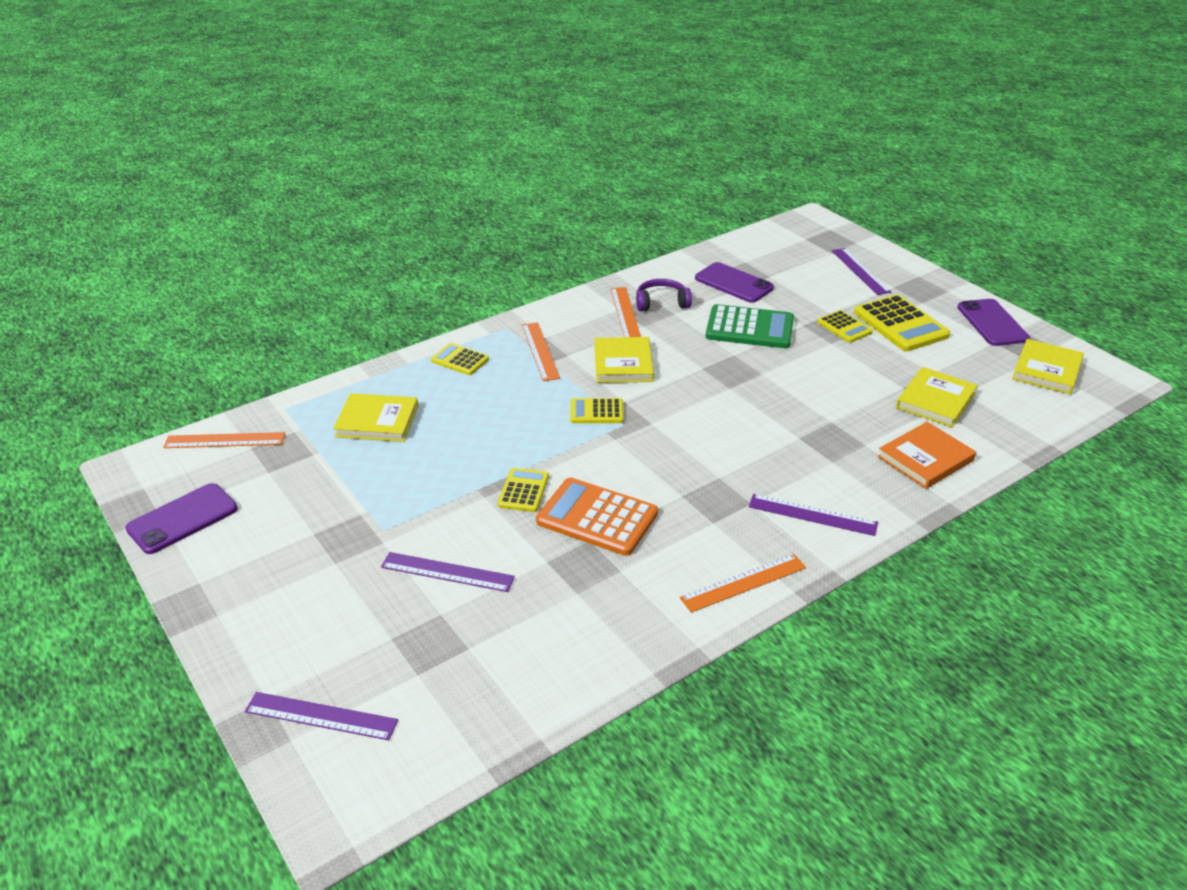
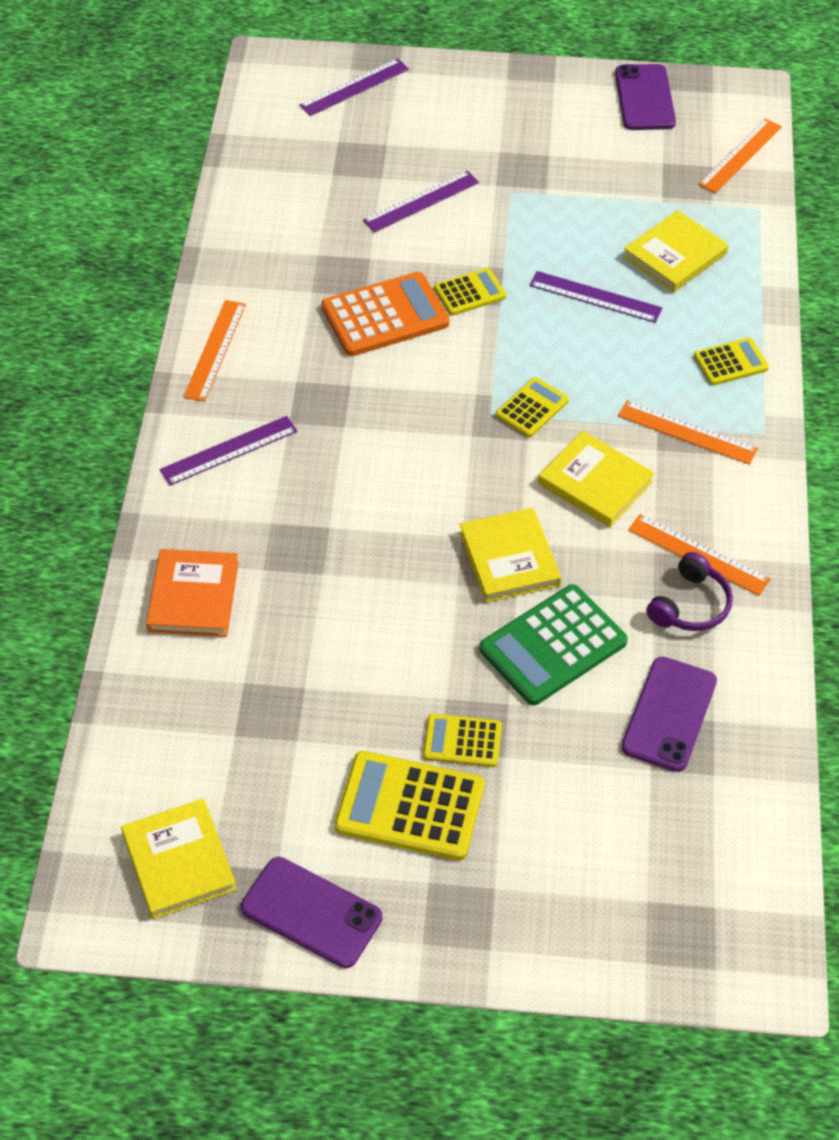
camera: 130 degrees right, 15 degrees up
(523, 491) = (470, 292): yellow calculator -> yellow calculator turned 75 degrees counterclockwise
(733, 283) = (669, 714): purple phone -> purple phone turned 60 degrees counterclockwise
(860, 271) = (567, 888): purple ruler -> purple ruler (595, 297)
(935, 400) = (254, 693): yellow book -> yellow book (509, 559)

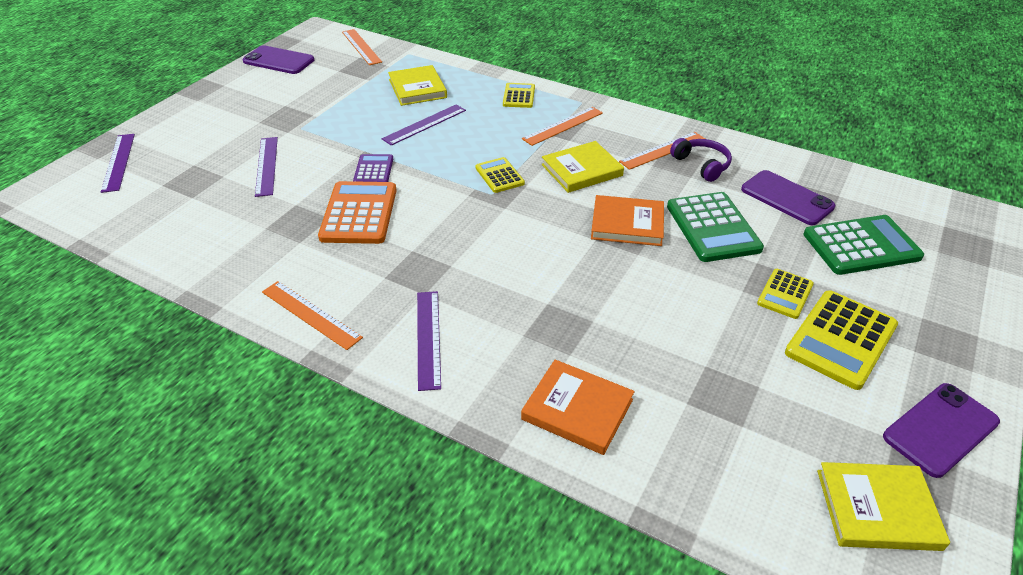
camera: 65 degrees left, 10 degrees down
(470, 292) = (373, 170): yellow calculator -> purple calculator
(509, 559) = (627, 224): yellow book -> orange book
(607, 811) = (861, 246): none -> green calculator

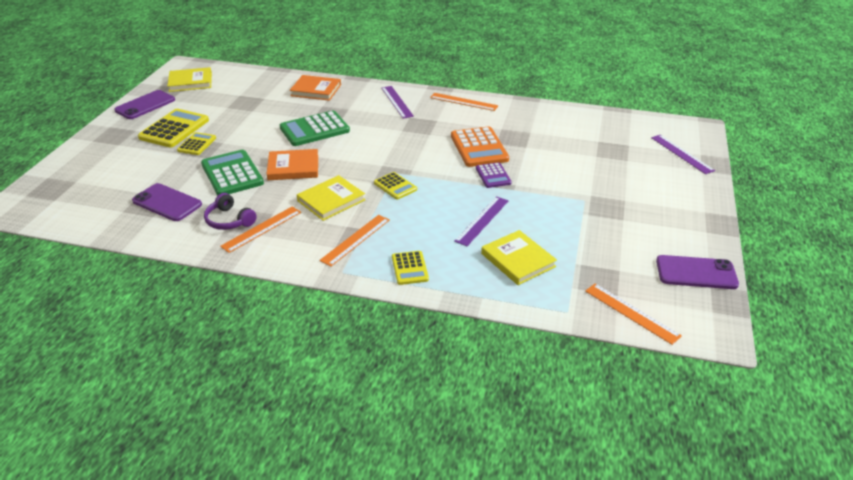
camera: 165 degrees right, 5 degrees down
(266, 166) = (574, 167): purple ruler -> none
(861, 246) = (129, 177): green calculator -> green calculator (314, 129)

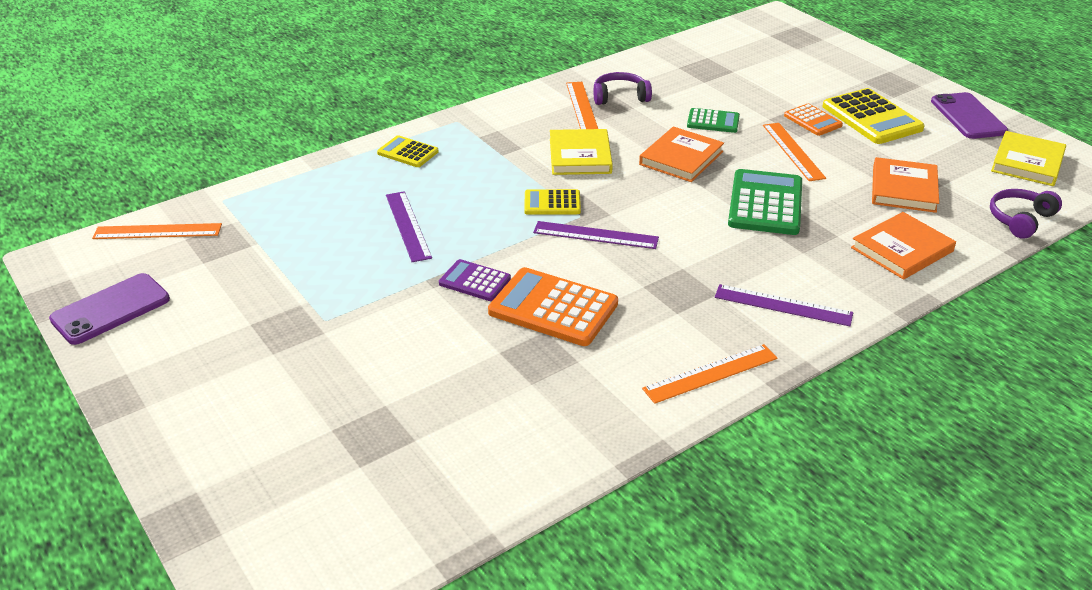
camera: 130 degrees right, 0 degrees up
(167, 203) = (695, 78): purple phone -> none
(197, 144) = (812, 120): yellow calculator -> orange calculator
(232, 174) = (713, 121): green calculator -> green calculator, size x0.57
(255, 74) = (1020, 219): none -> purple headphones
(255, 102) = (903, 189): none -> orange book
(356, 240) = (492, 144): orange ruler -> orange ruler (793, 151)
(518, 260) = (320, 212): yellow book -> none
(682, 154) = (255, 509): purple ruler -> purple ruler (595, 235)

